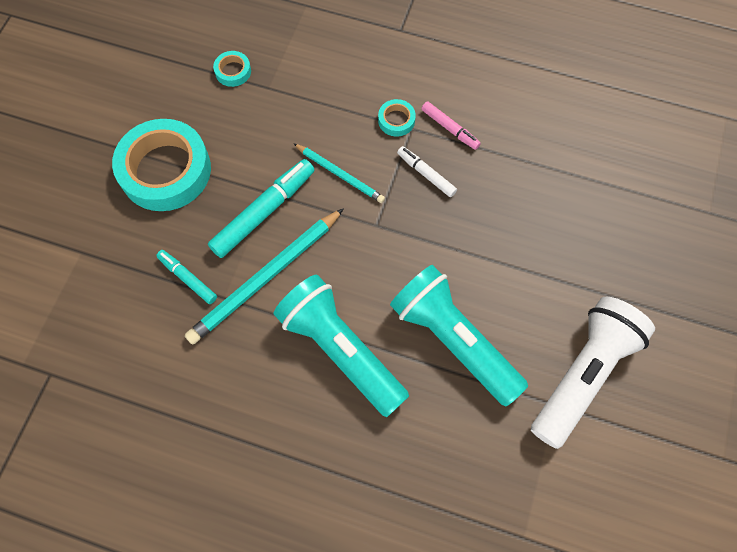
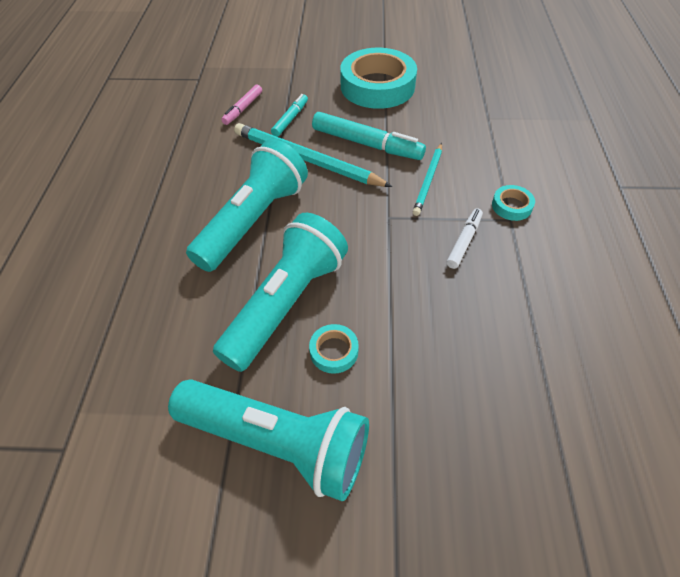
camera: 75 degrees right, 15 degrees down
(233, 71) = (489, 96): turquoise tape -> turquoise tape (334, 351)
(450, 128) = (530, 249): pink marker -> pink marker (243, 109)
(583, 374) = (278, 442): white flashlight -> turquoise flashlight

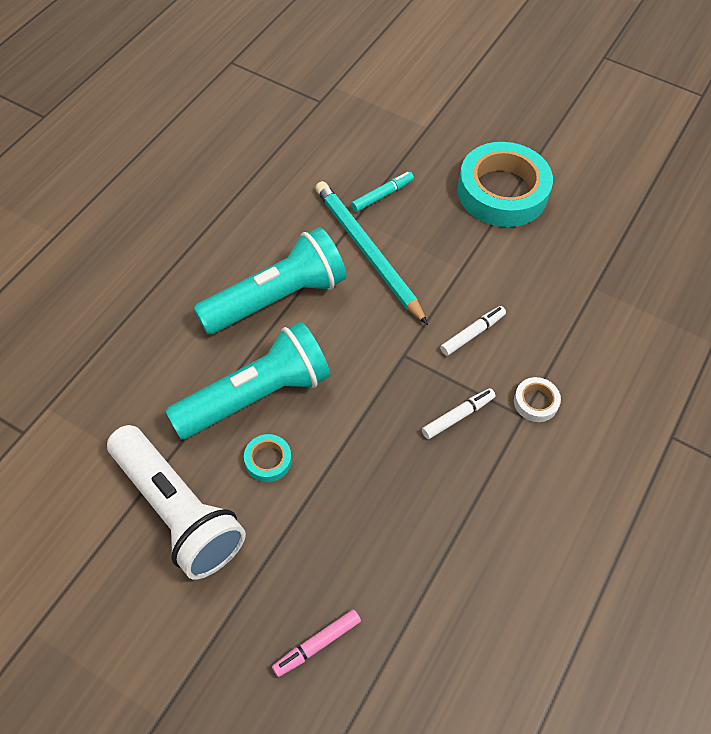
camera: 25 degrees right, 5 degrees up
(243, 109) = (342, 161): pink marker -> pink marker (317, 645)
(278, 442) = (178, 511): turquoise flashlight -> white flashlight
(367, 144) = (440, 261): turquoise marker -> none
(428, 181) = (472, 334): turquoise pencil -> white marker
(511, 206) = (535, 402): turquoise tape -> white tape

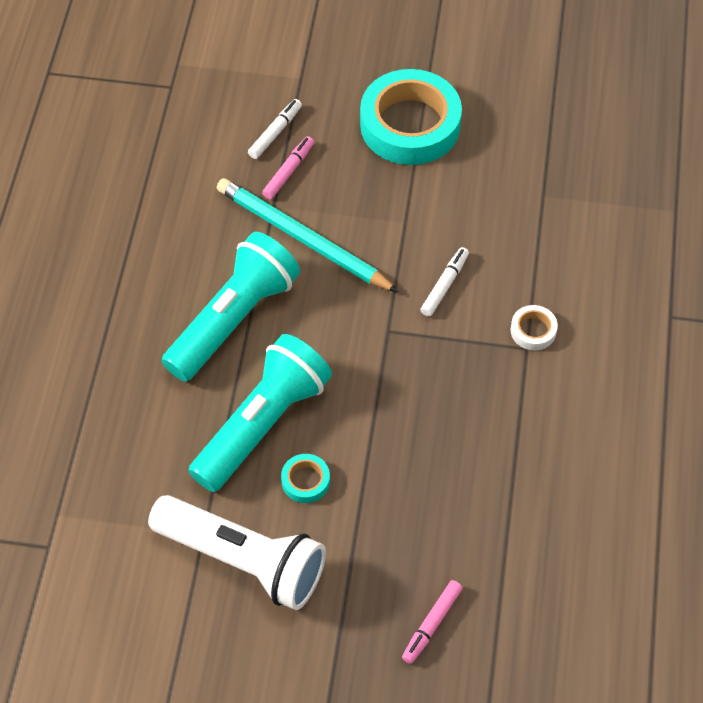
camera: 20 degrees left, 0 degrees up
(382, 195) = (288, 171): turquoise marker -> pink marker
(457, 416) = (466, 371): white marker -> white marker (275, 133)

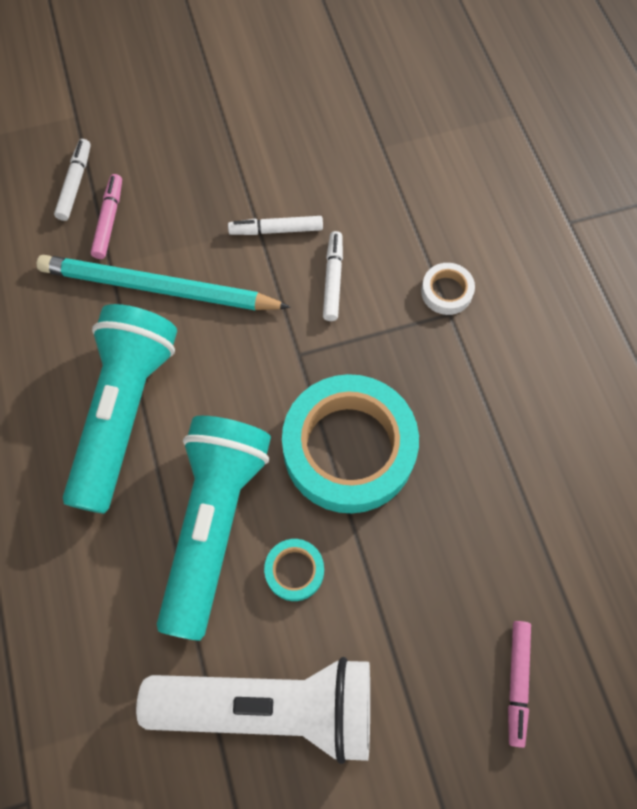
camera: 25 degrees left, 10 degrees up
(410, 125) = (213, 123): turquoise tape -> turquoise tape (349, 448)
(418, 229) = (276, 230): none -> white marker

